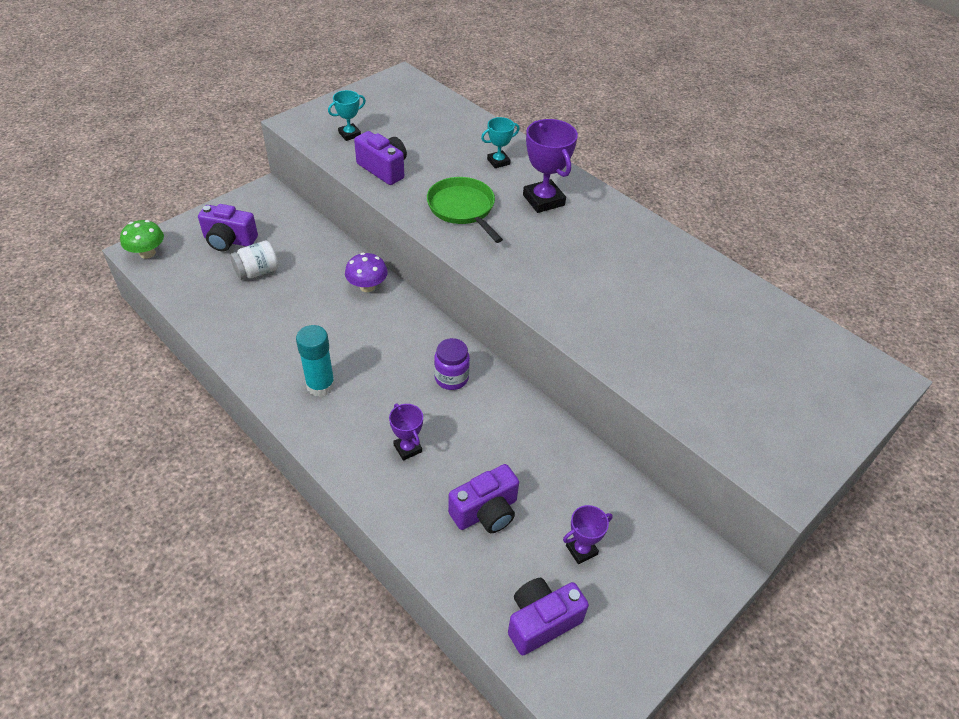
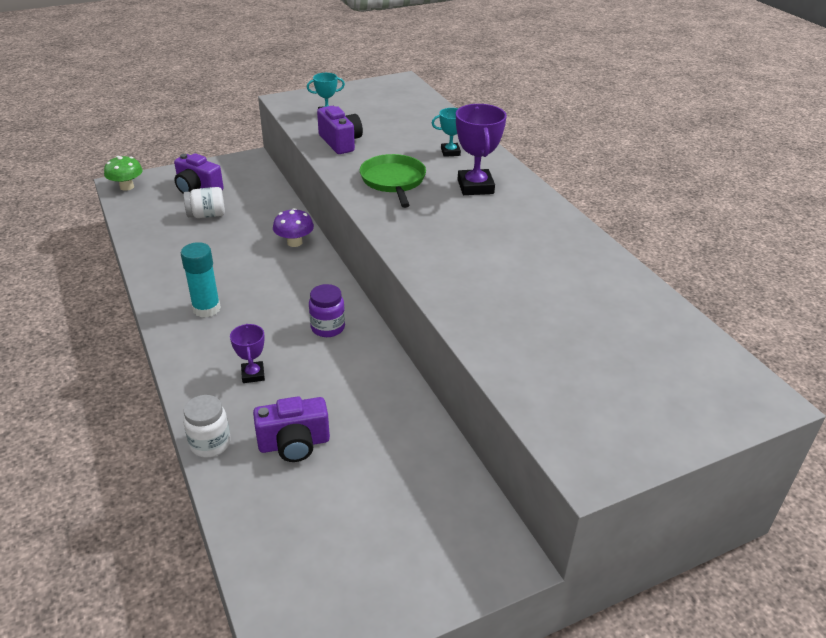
camera: 20 degrees right, 10 degrees down
(408, 534) = (210, 444): none -> white jar
(541, 621) = (292, 553): purple camera -> none
(581, 550) = (369, 501): purple trophy -> none

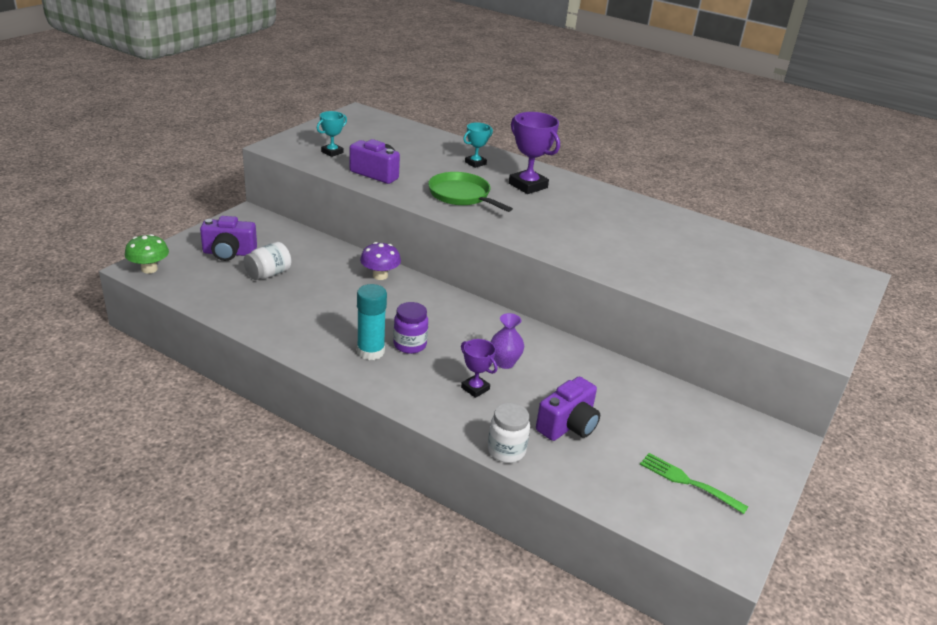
camera: 35 degrees left, 5 degrees down
(308, 360) = (504, 363): none -> purple vase
(328, 328) = (489, 334): purple jar -> purple jar (410, 345)
(343, 554) = (688, 482): none -> green fork

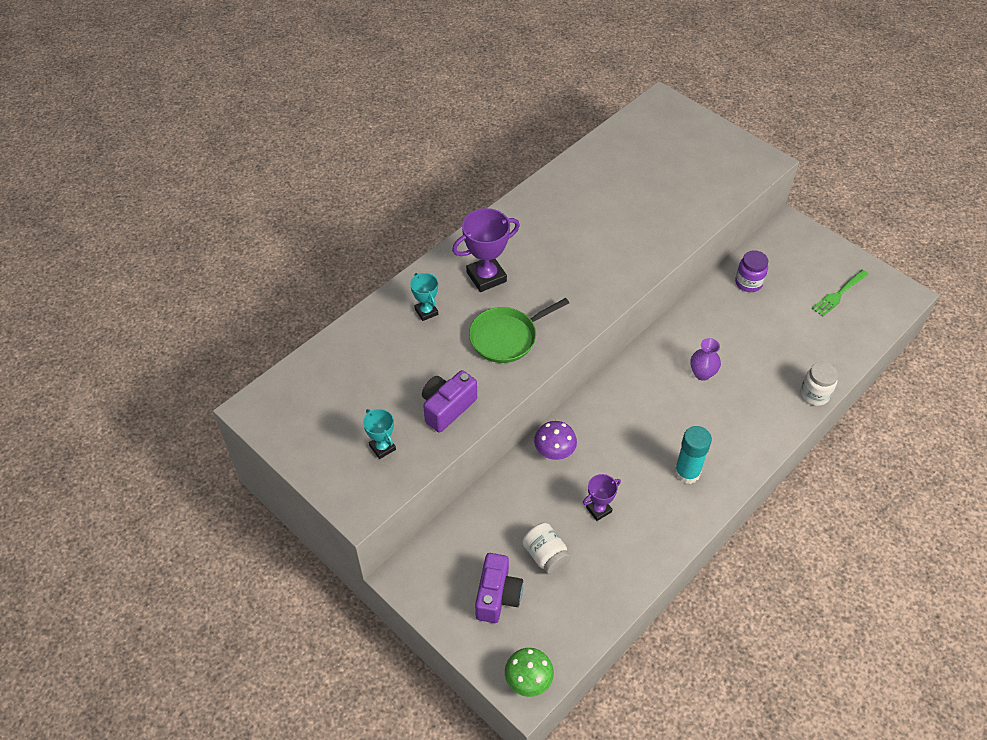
camera: 75 degrees left, 20 degrees up
(410, 345) = (676, 440): purple jar -> purple jar (748, 283)
(475, 388) = (738, 401): purple trophy -> purple trophy (598, 509)
(568, 425) = (782, 348): purple camera -> none

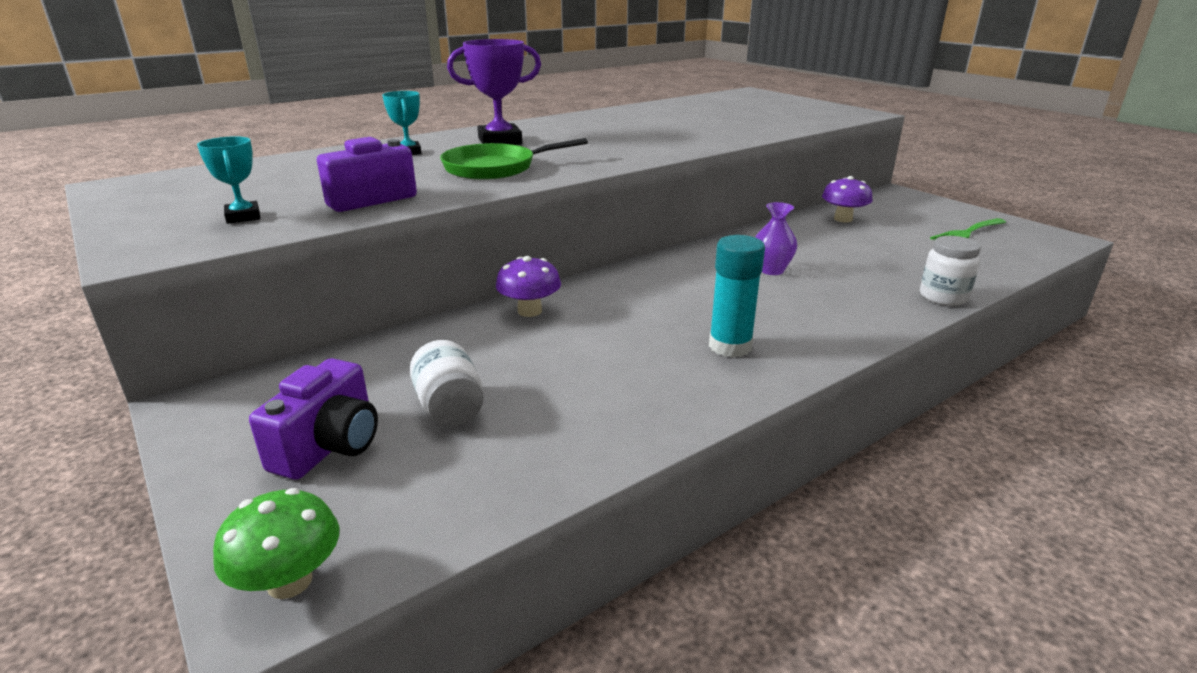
camera: 10 degrees right, 25 degrees down
(598, 509) = (569, 368): purple trophy -> none
(748, 283) = (843, 219): purple jar -> purple mushroom

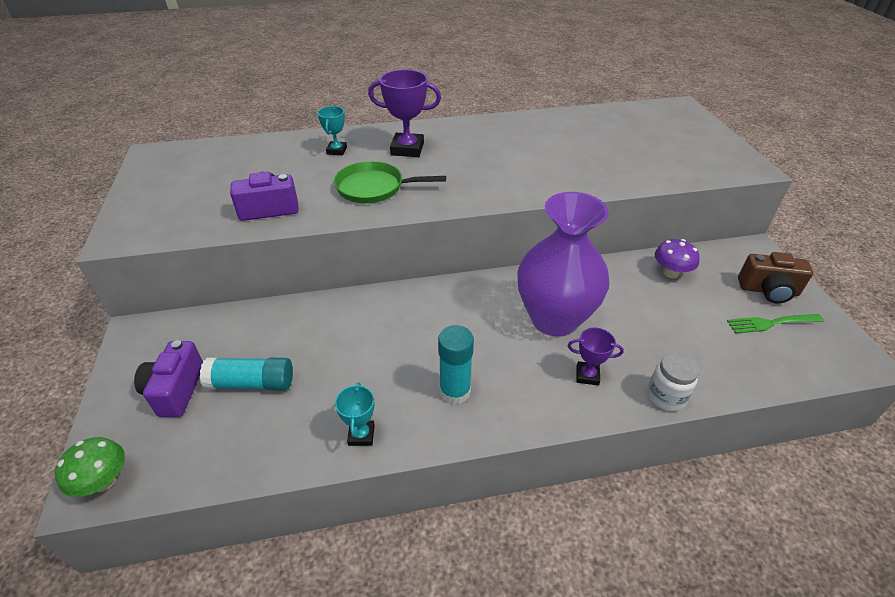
camera: 25 degrees right, 15 degrees up
(243, 217) = (190, 210): turquoise trophy -> turquoise trophy (361, 435)
(329, 446) = (176, 390): purple camera -> purple camera turned 135 degrees clockwise
(450, 407) = (252, 383): white jar -> turquoise glue stick
(529, 311) = (355, 309): purple mushroom -> none
(771, 270) = (554, 319): purple vase -> purple vase, size x2.49
(853, 301) = (587, 375): none -> purple trophy
(939, 214) = (768, 290): none -> brown camera

